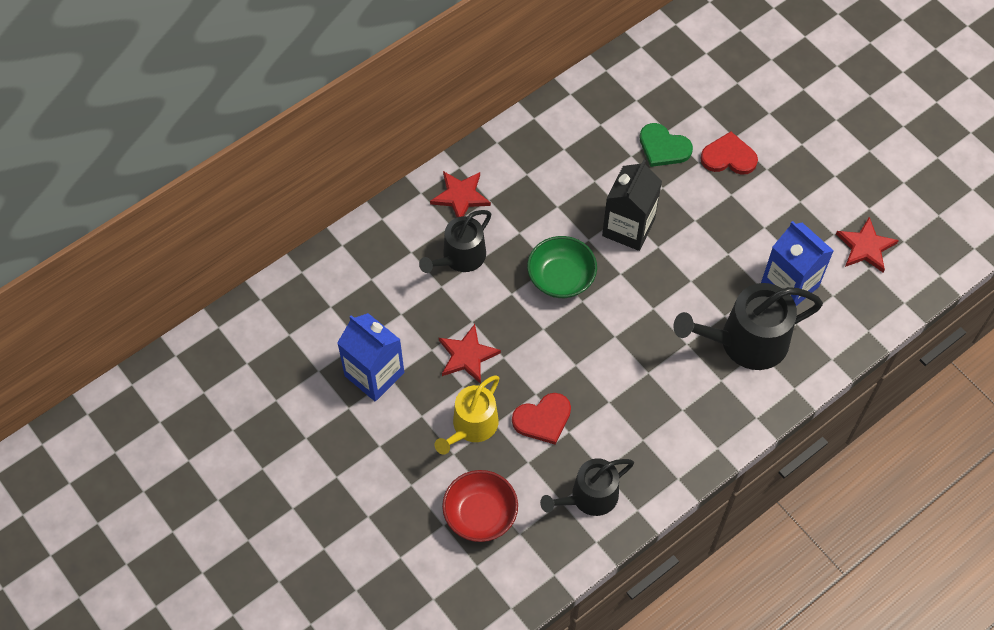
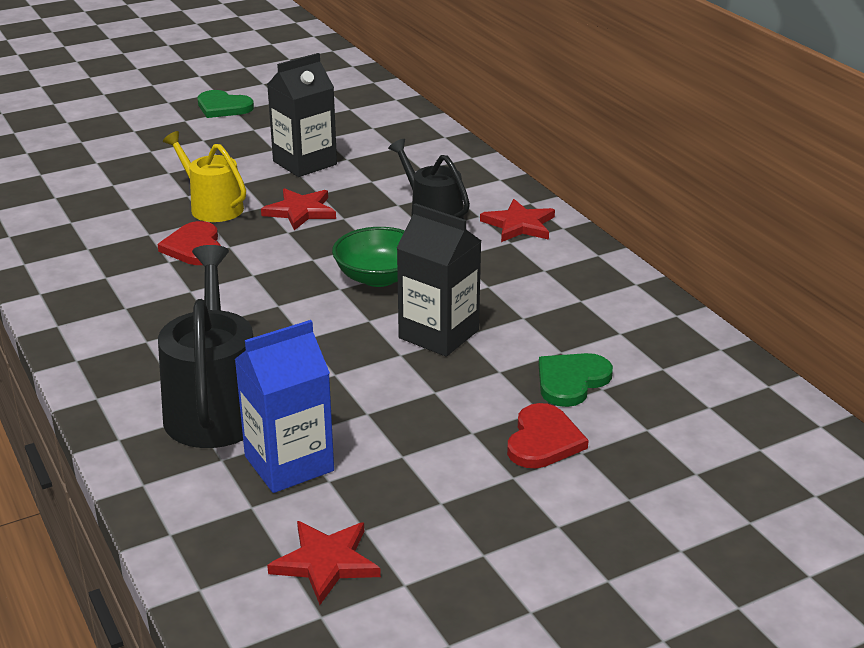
camera: 100 degrees right, 30 degrees down
(256, 481) = (223, 107): none -> green heart
(374, 374) = (305, 163): blue carton -> black carton
(480, 514) = (108, 203): red bowl -> none
(589, 497) = (79, 265): black watering can -> none

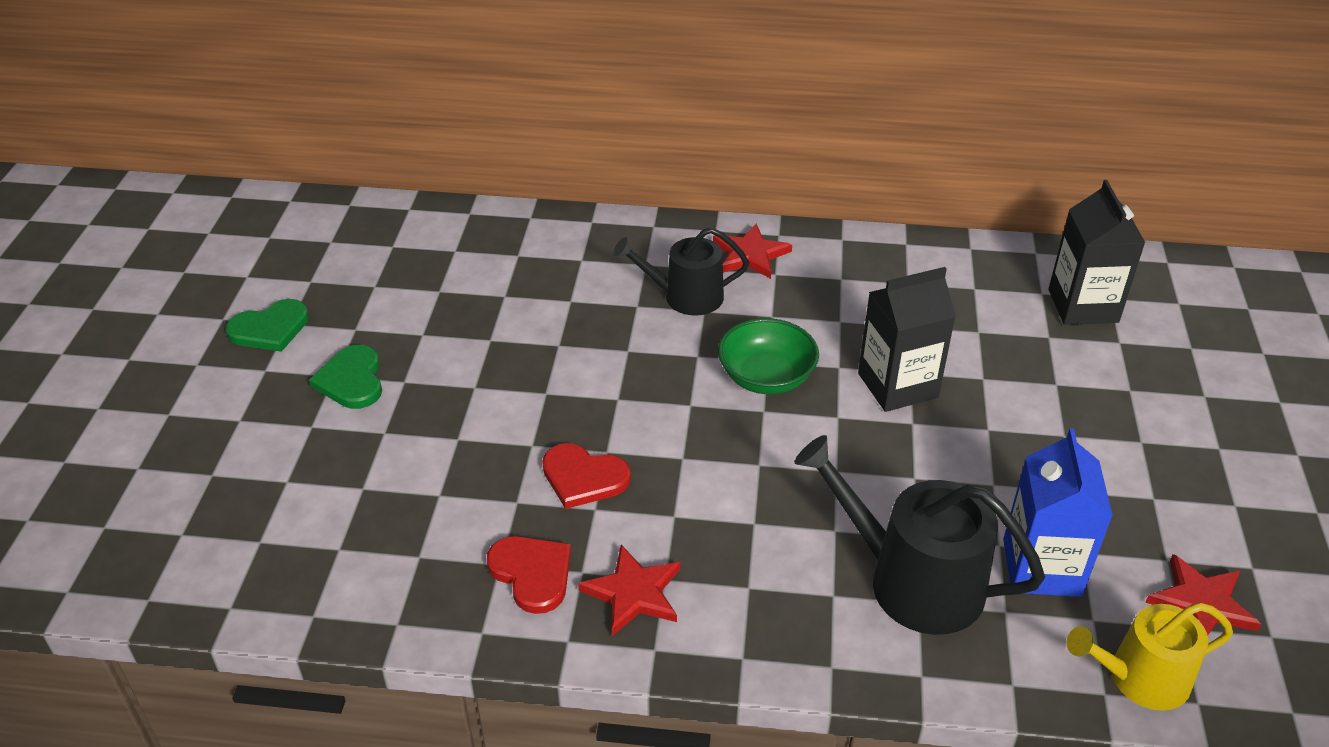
camera: 55 degrees left, 10 degrees up
(212, 207) = (507, 430): yellow watering can -> yellow watering can (1140, 678)
(300, 211) = (584, 373): red star -> red star (634, 593)
(305, 163) = (481, 326): black carton -> black carton (1083, 306)
(543, 440) = (1101, 401): red heart -> red heart (532, 574)
(571, 381) = (1026, 347): green heart -> green heart (351, 380)

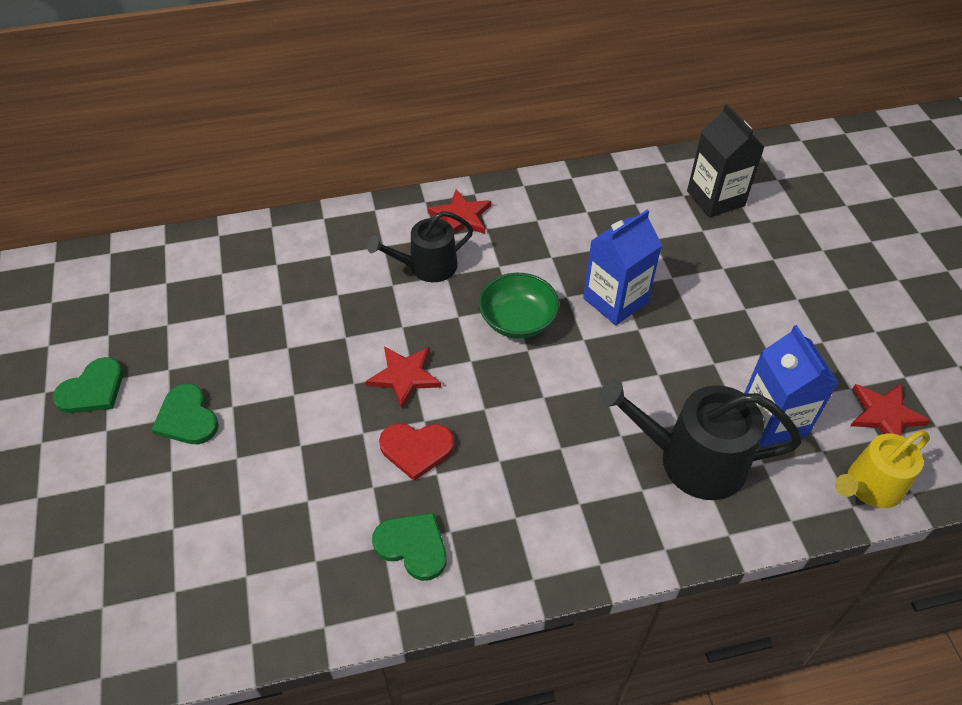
camera: 20 degrees left, 10 degrees up
(532, 574) = (413, 546): red heart -> green heart
(634, 593) = (497, 537): red star -> red star (404, 376)
(897, 385) = (615, 300): black carton -> blue carton

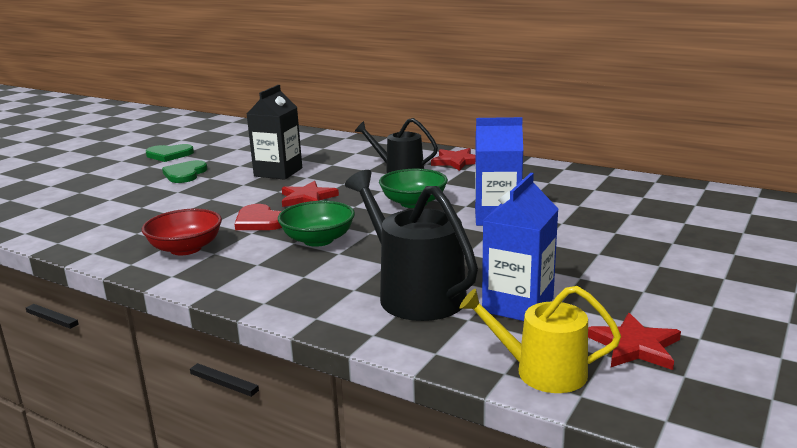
camera: 45 degrees right, 30 degrees down
(413, 546) = (186, 248): green heart -> red bowl
(516, 441) = (318, 240): none -> green bowl
(715, 198) = (670, 205): black carton -> black carton (278, 172)

